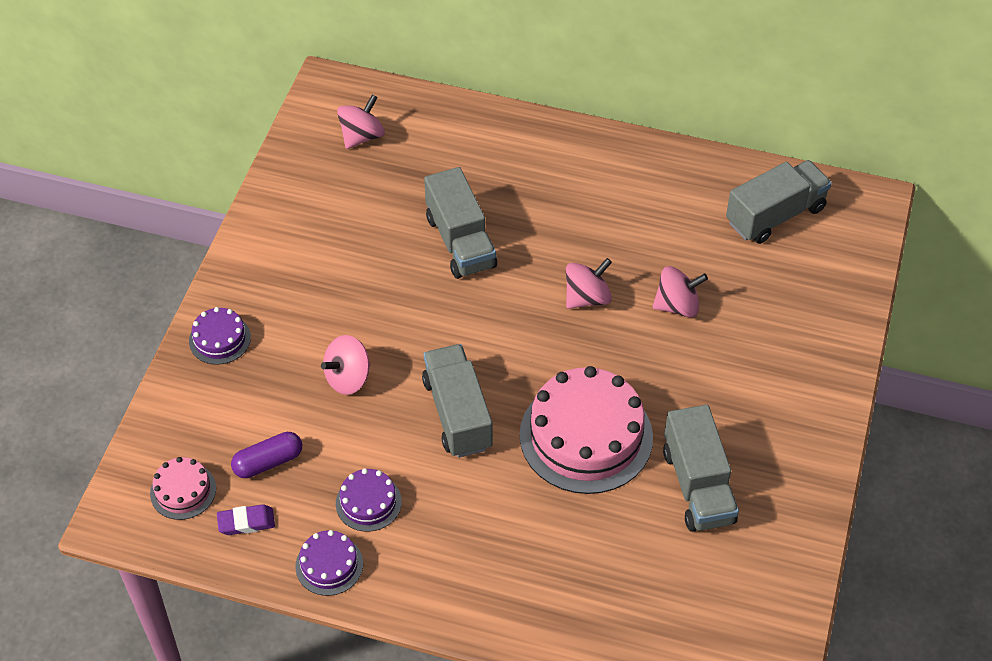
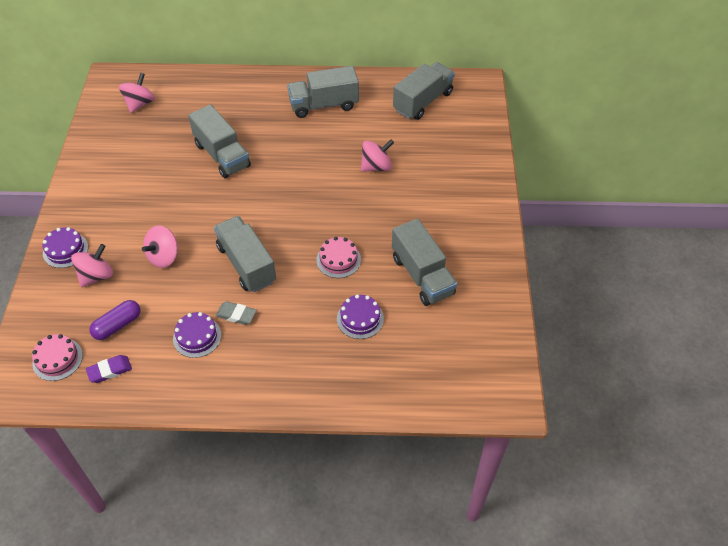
camera: 15 degrees left, 0 degrees up
(329, 565) = (178, 386): purple cake -> purple cake (360, 319)
(427, 484) = (236, 315): none -> grey eraser
(586, 436) = (338, 260): pink cake -> pink cake, size x0.48
(587, 298) = (316, 173): pink spinning top -> pink spinning top (96, 276)
(625, 191) = (324, 105): none -> grey truck

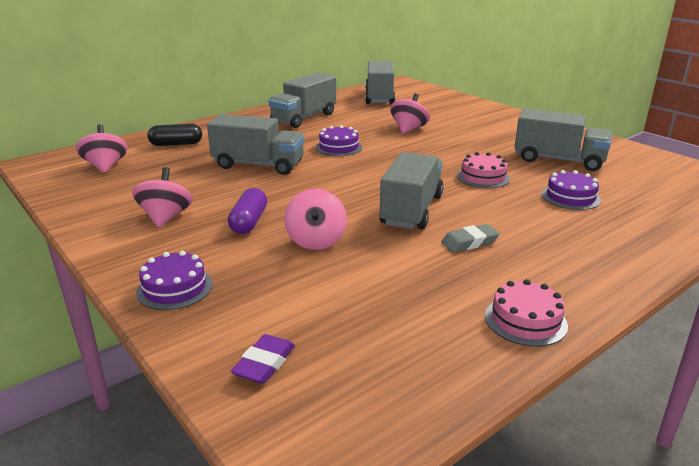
camera: 40 degrees left, 25 degrees down
(57, 359) = (332, 385): pink cake -> pink cake (525, 320)
(96, 276) = (257, 288): pink spinning top -> pink spinning top (165, 217)
(110, 370) = (422, 353): purple eraser -> purple eraser (264, 364)
(118, 325) = (358, 312): purple capsule -> purple capsule (249, 222)
(197, 337) = (464, 274): purple cake -> purple cake (338, 147)
(203, 97) = (176, 144): none -> black capsule
(246, 264) = (411, 210): grey truck -> grey truck turned 90 degrees clockwise

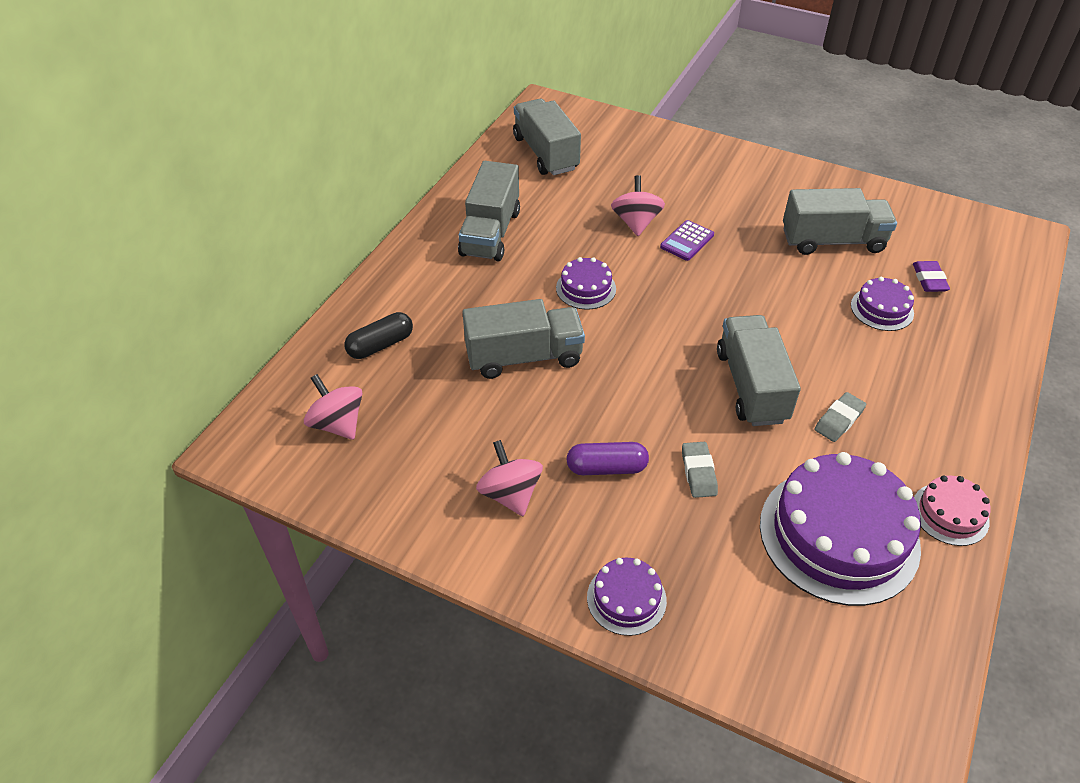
camera: 25 degrees left, 20 degrees up
(249, 222) = (606, 468): purple capsule -> purple capsule turned 75 degrees counterclockwise
(264, 364) = (790, 657): purple eraser -> purple eraser (929, 280)
(316, 240) = (698, 472): pink spinning top -> grey eraser
(398, 303) = (839, 535): none -> purple cake
(437, 142) = (687, 241): none -> purple calculator
(483, 177) = (780, 299): pink cake -> none

